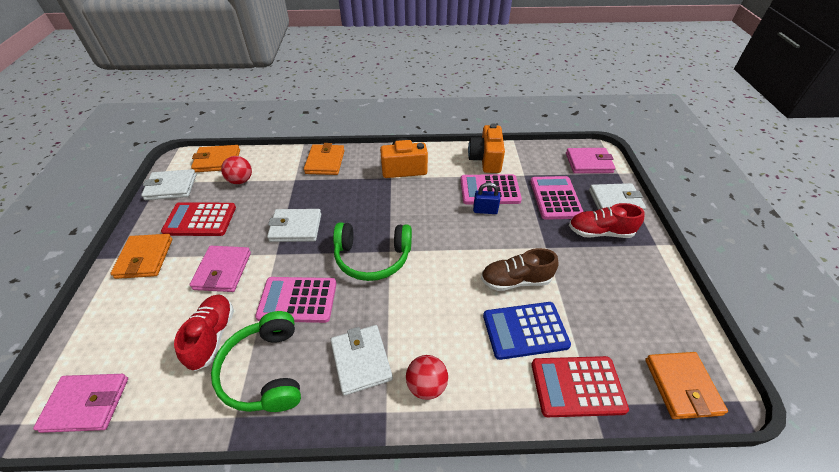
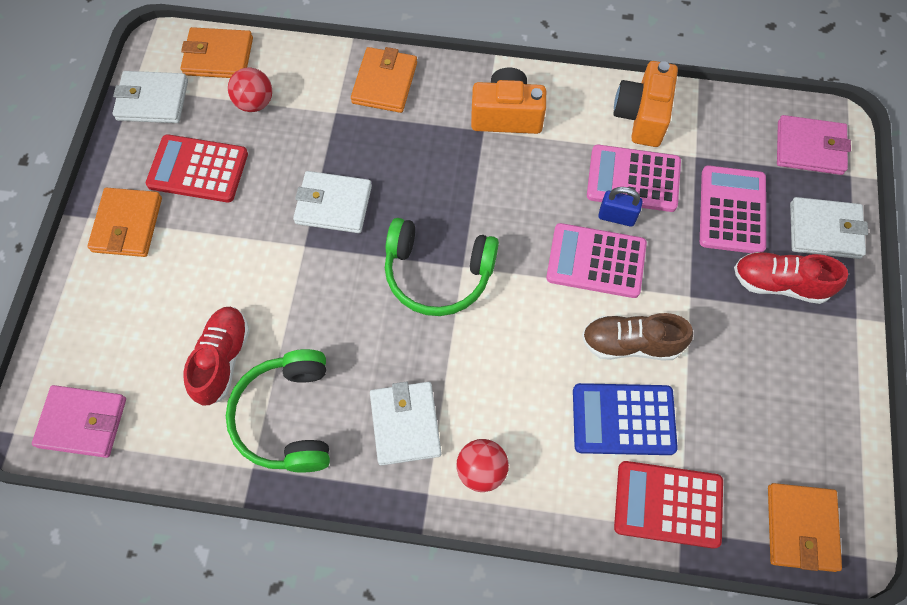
camera: 10 degrees right, 20 degrees up
(223, 271) = (232, 262): pink wallet -> none
(297, 300) = (331, 324): pink calculator -> pink calculator (596, 261)

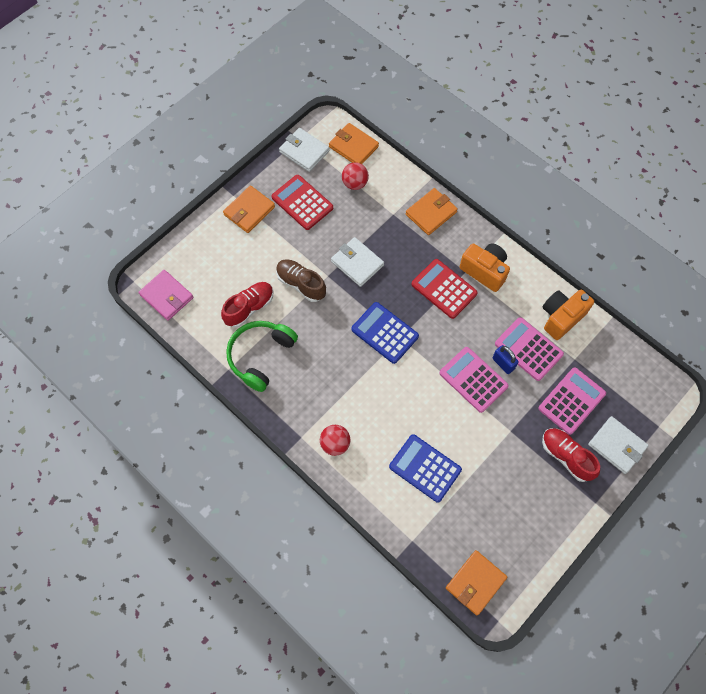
camera: 35 degrees right, 0 degrees up
(405, 424) = (314, 397): white wallet -> none
(438, 274) = (384, 333): green headphones -> blue calculator
(631, 343) = (458, 433): brown shoe -> brown shoe (301, 284)
(668, 504) = (415, 524): red calculator -> red calculator (444, 289)
(809, 148) = (647, 396): pink wallet -> none

